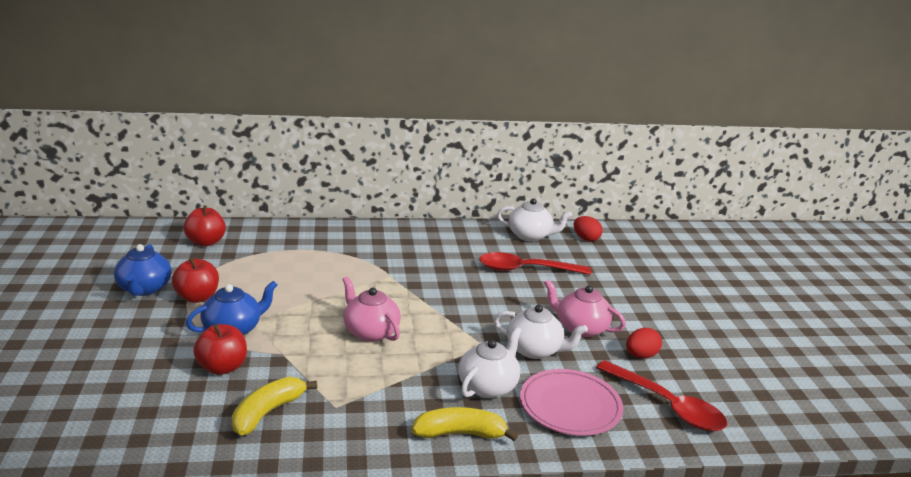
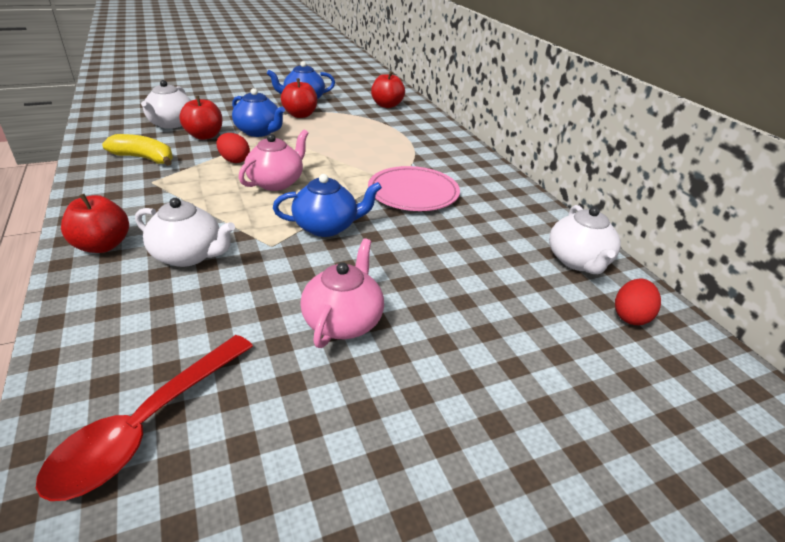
camera: 75 degrees right, 10 degrees up
(460, 433) = (102, 246): yellow banana -> red apple
(461, 317) = (327, 227): none -> blue teapot
(525, 270) = (474, 263): red spoon -> none
(535, 350) = (273, 284): white teapot -> white teapot (171, 124)
(570, 406) = (148, 319): pink plate -> pink plate (413, 193)
(641, 356) = (287, 391): red egg -> red egg (234, 160)

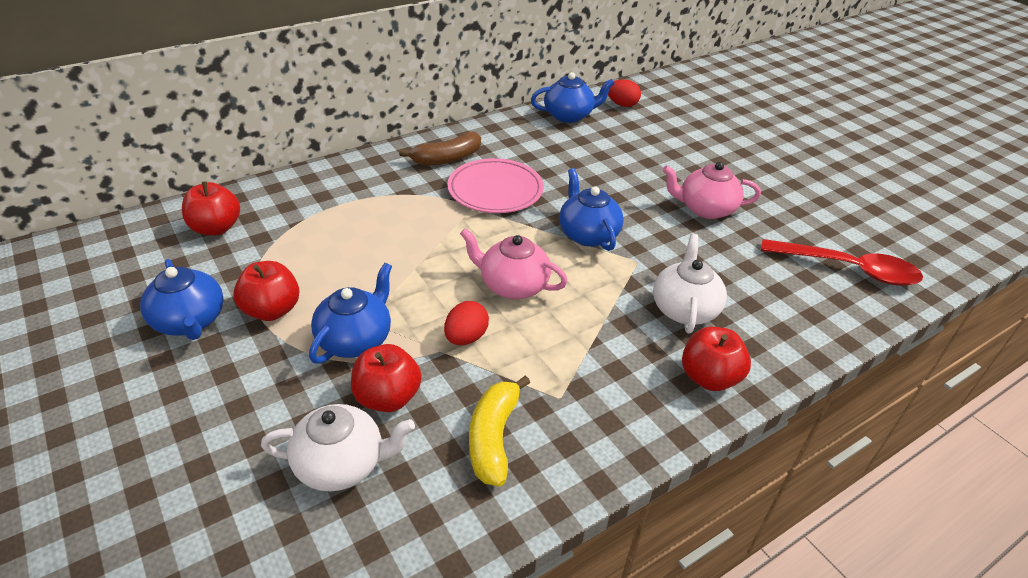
camera: 100 degrees left, 5 degrees up
(470, 178) = (447, 159): none -> brown banana
(578, 261) = (569, 116): white teapot -> blue teapot

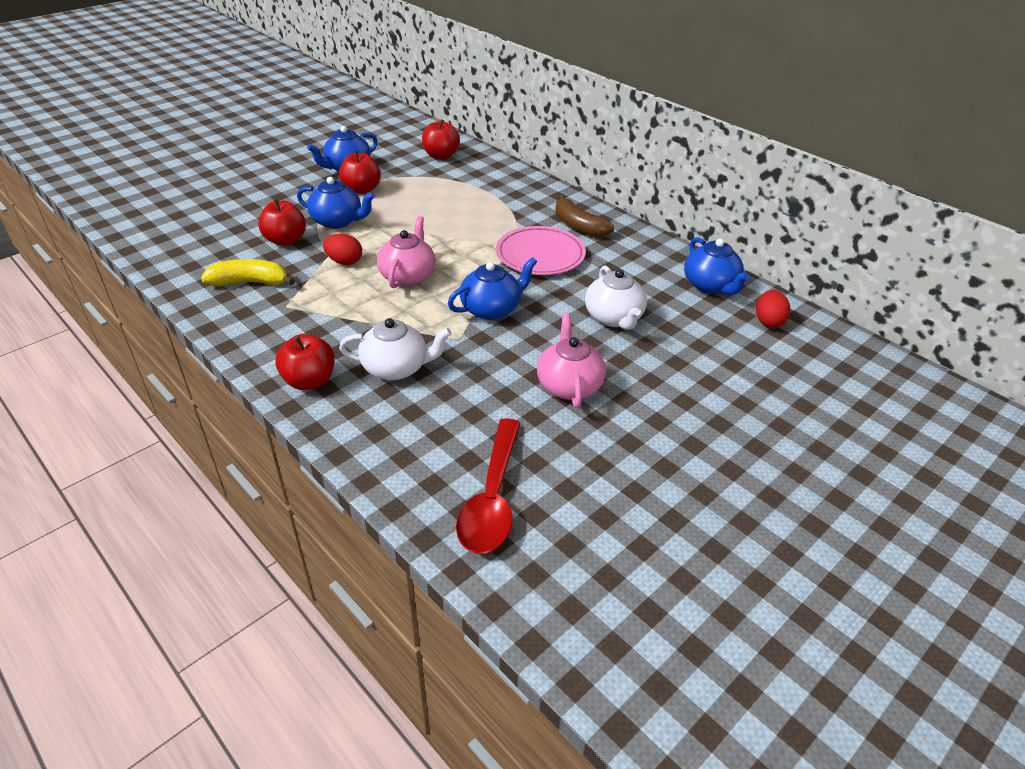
camera: 80 degrees right, 0 degrees up
(342, 464) = (233, 234): white teapot -> white teapot (614, 318)

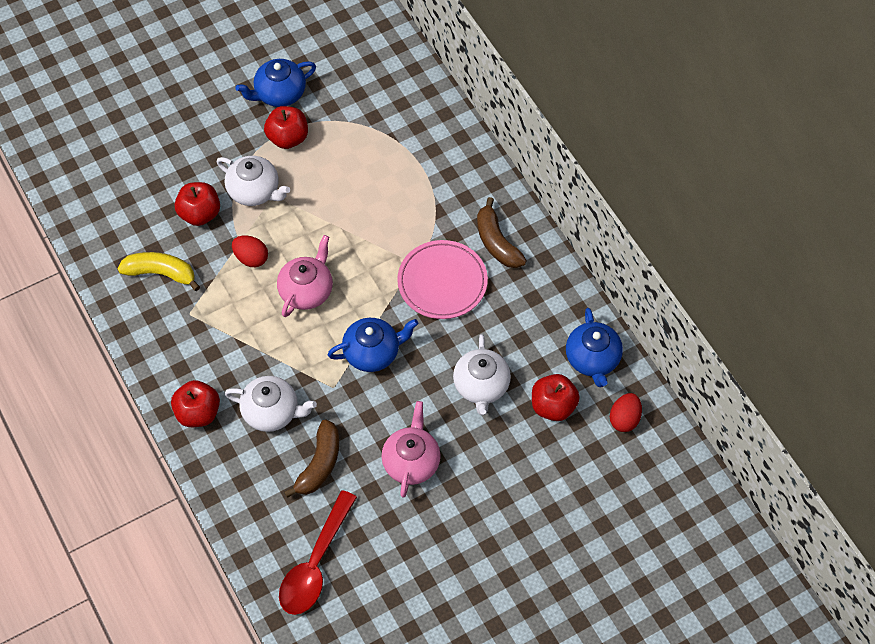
camera: 15 degrees right, 20 degrees up
(338, 221) = (255, 191): blue teapot -> white teapot
(441, 156) = (386, 86): red apple -> red apple (553, 406)
(465, 403) = (319, 464): none -> brown banana

